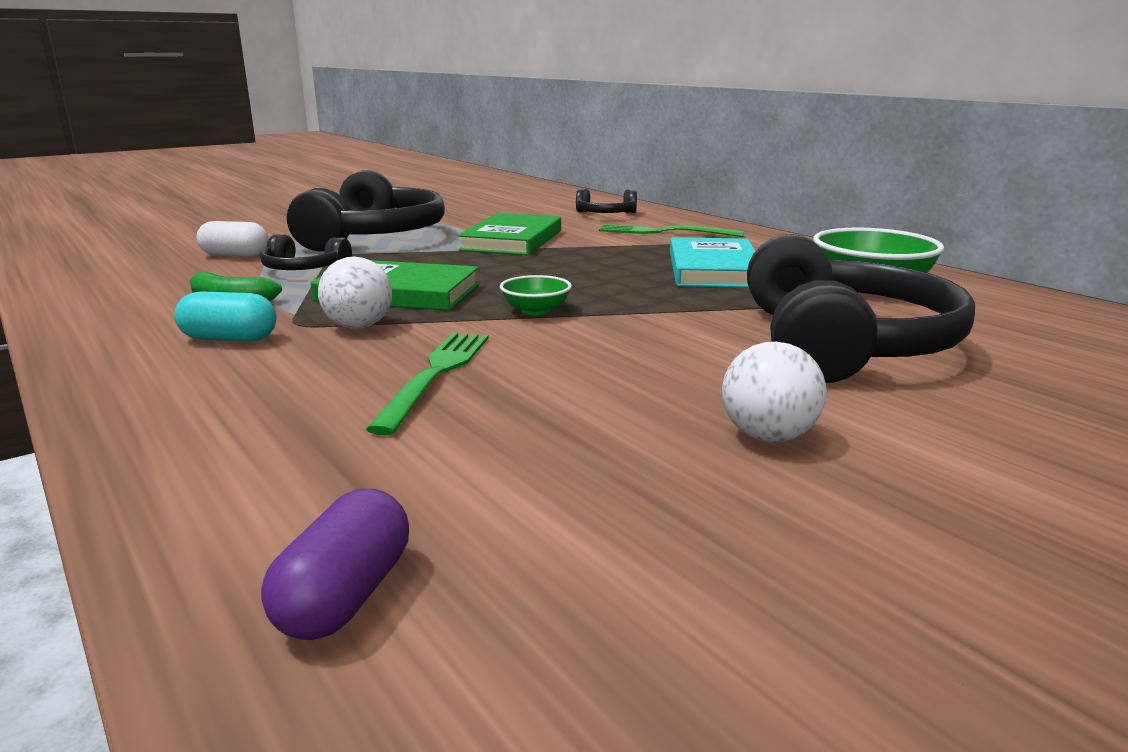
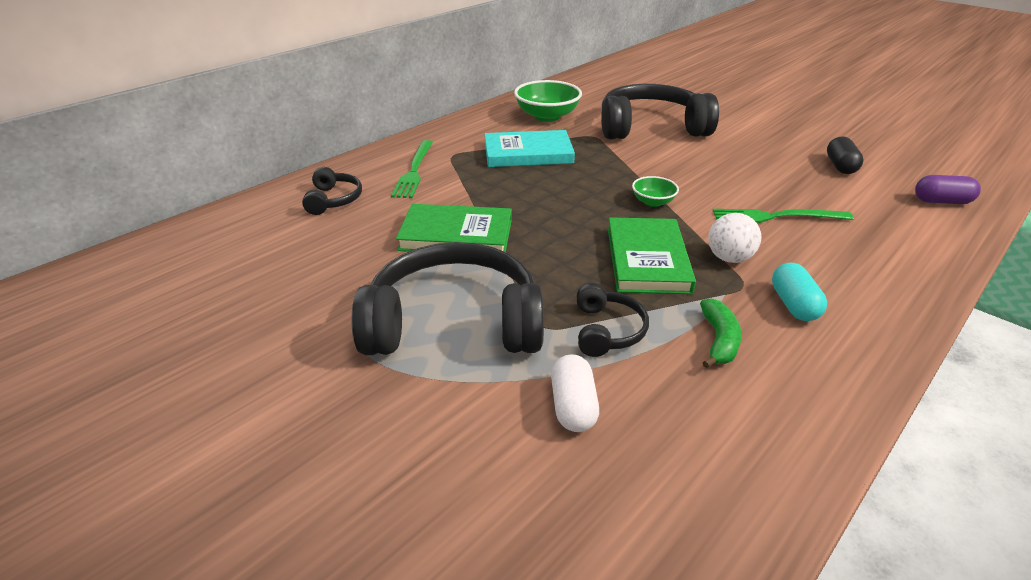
camera: 100 degrees left, 15 degrees up
(622, 502) = (840, 166): none -> black capsule
(768, 436) = (765, 144): white ball -> none

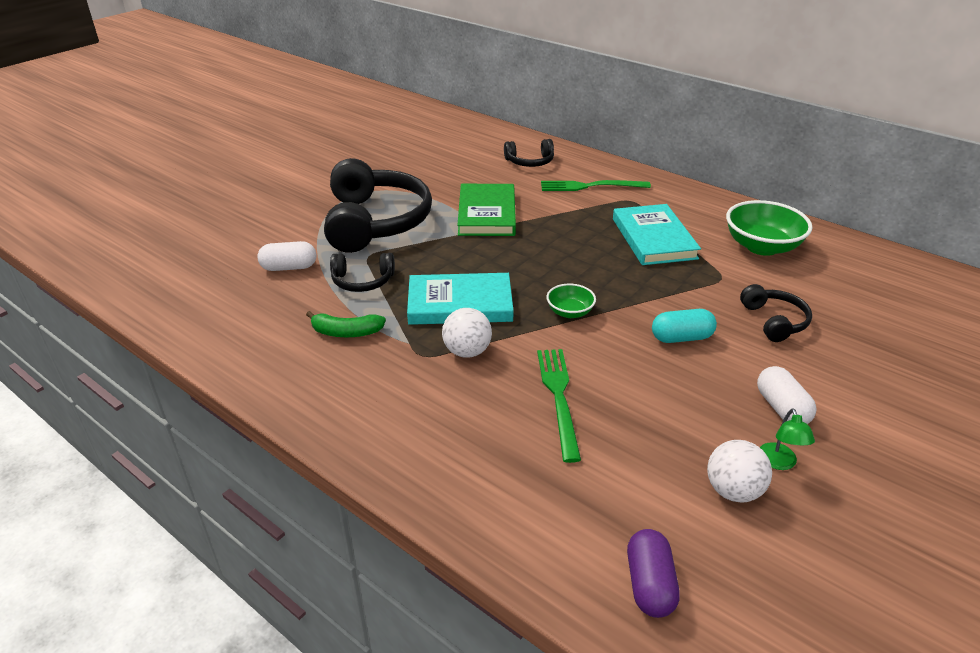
camera: 85 degrees right, 0 degrees up
(647, 259) = (460, 303): green book -> turquoise book
(651, 128) = (774, 321): black headphones -> black headphones, size x0.47
(750, 141) = (781, 408): none -> white capsule
(793, 304) = (392, 381): turquoise capsule -> turquoise capsule (681, 338)
(805, 149) = (779, 463): none -> green lamp
(840, 166) = (733, 491): black capsule -> white ball

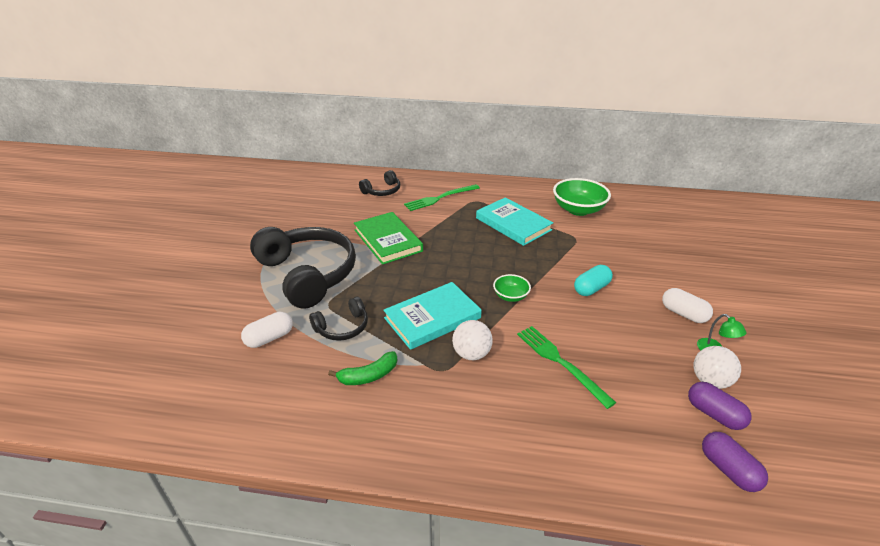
camera: 30 degrees left, 0 degrees up
(697, 525) = (714, 414): none -> purple capsule
(774, 321) = (629, 257): black headphones -> none

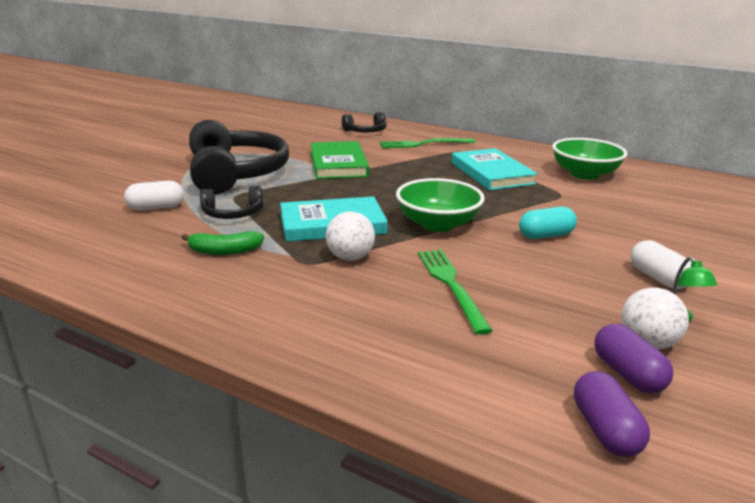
camera: 20 degrees right, 10 degrees down
(510, 296) = (437, 224): green bowl -> green bowl, size x1.87

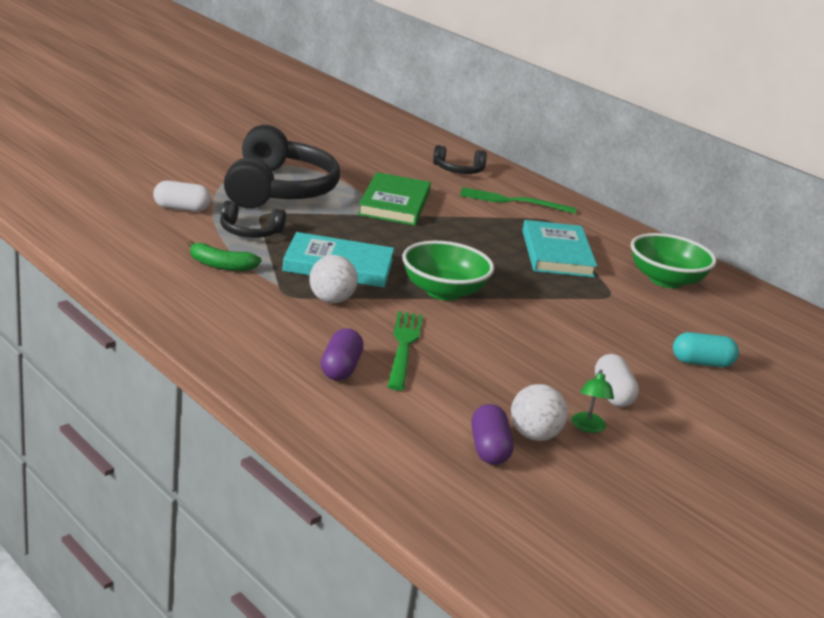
camera: 15 degrees right, 0 degrees up
(545, 235) = (544, 329): turquoise capsule -> turquoise capsule (702, 363)
(605, 430) = (427, 474): purple capsule -> purple capsule (340, 368)

